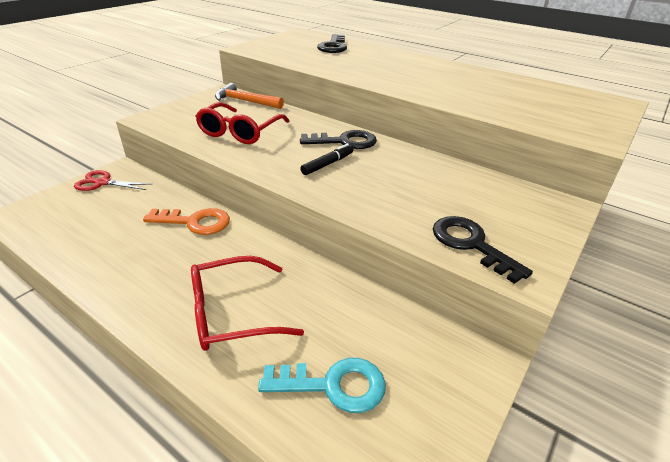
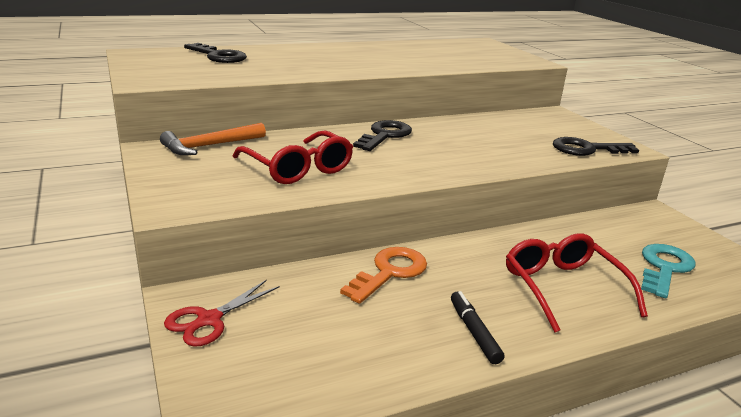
camera: 60 degrees left, 10 degrees down
(232, 313) = (563, 288): red glasses -> red glasses turned 150 degrees clockwise
(327, 164) = (423, 153): black marker -> black marker (474, 332)

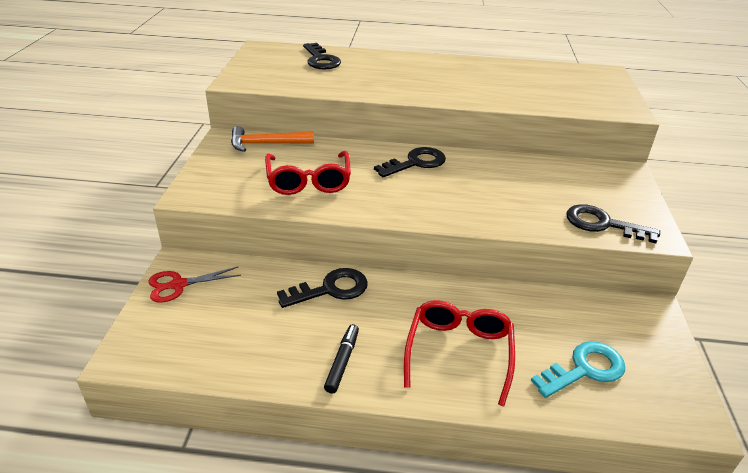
camera: 30 degrees right, 10 degrees up
(390, 272) = (331, 289): orange key -> black key

